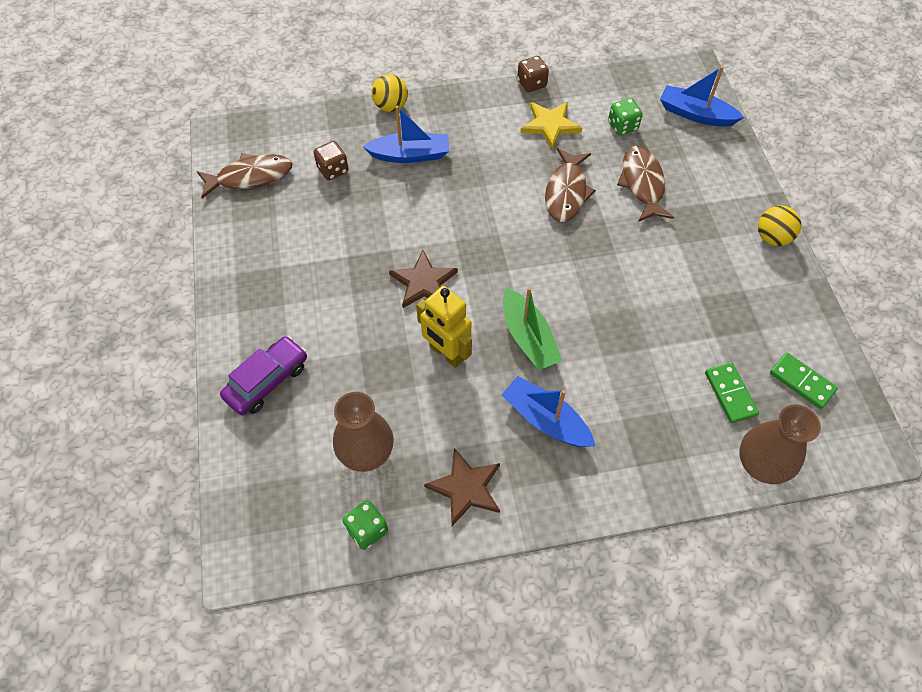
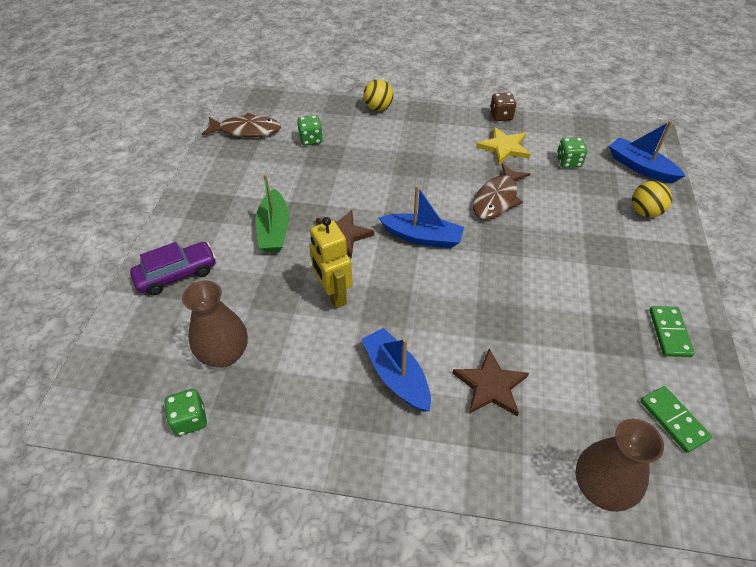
camera: 20 degrees right, 10 degrees down
(333, 170) = (311, 139): brown dice -> green dice
(410, 155) = (377, 143): blue boat -> blue boat (422, 237)
(465, 488) = (295, 412): brown star -> brown star (490, 385)
(528, 337) = (412, 302): green boat -> green boat (274, 230)
(642, 184) = (570, 208): brown fish -> none
(730, 394) = (590, 408): green domino -> green domino (669, 333)
(772, 238) = (683, 282): yellow ball -> yellow ball (645, 212)

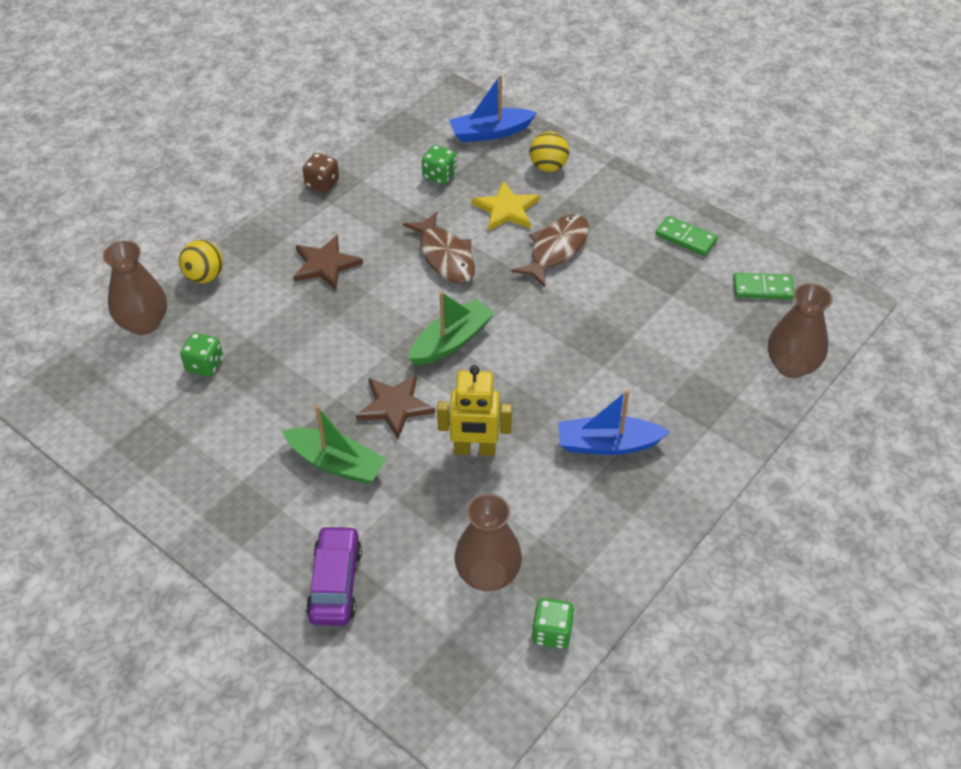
camera: 60 degrees left, 0 degrees up
(246, 130) = (123, 422): brown fish -> brown fish (556, 249)
(323, 104) = (144, 323): none -> brown vase
(422, 237) = (451, 341): blue boat -> green boat
(490, 385) = (660, 382): brown star -> brown star (325, 265)
(504, 147) = (374, 209): yellow star -> yellow star (506, 209)

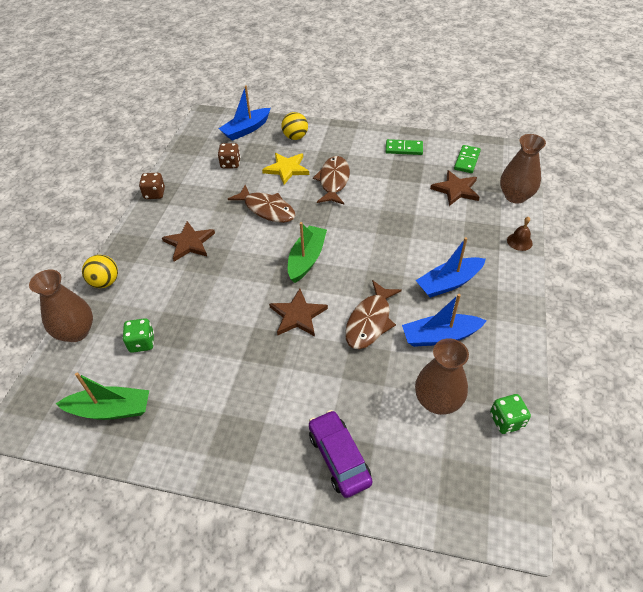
camera: 25 degrees left, 0 degrees up
(336, 463) = (283, 371): green boat -> green boat (110, 409)
(439, 176) = (230, 164): green dice -> brown dice
(474, 450) = (370, 321): yellow robot -> brown fish
(546, 504) = (440, 336): none -> blue boat
(714, 324) = (456, 190): none -> brown star
(745, 429) = (519, 241): none -> brown bell
(763, 288) = (467, 160): green domino -> green domino turned 45 degrees counterclockwise

